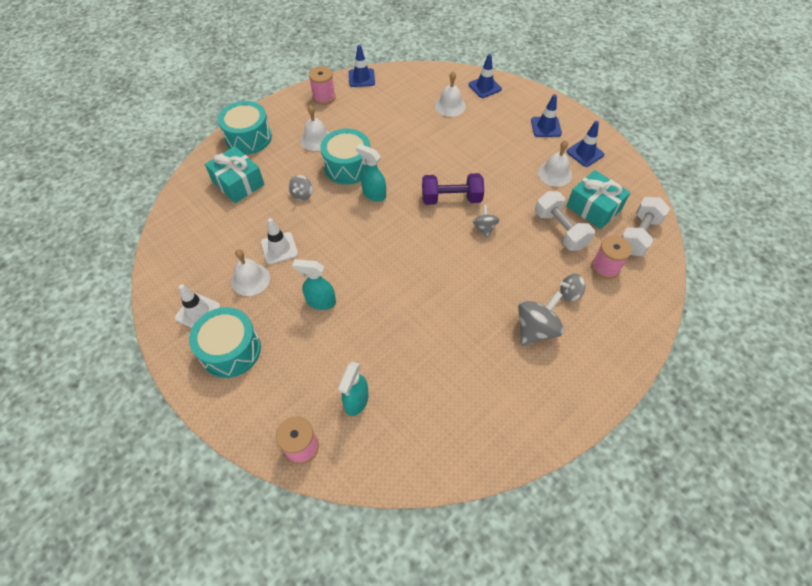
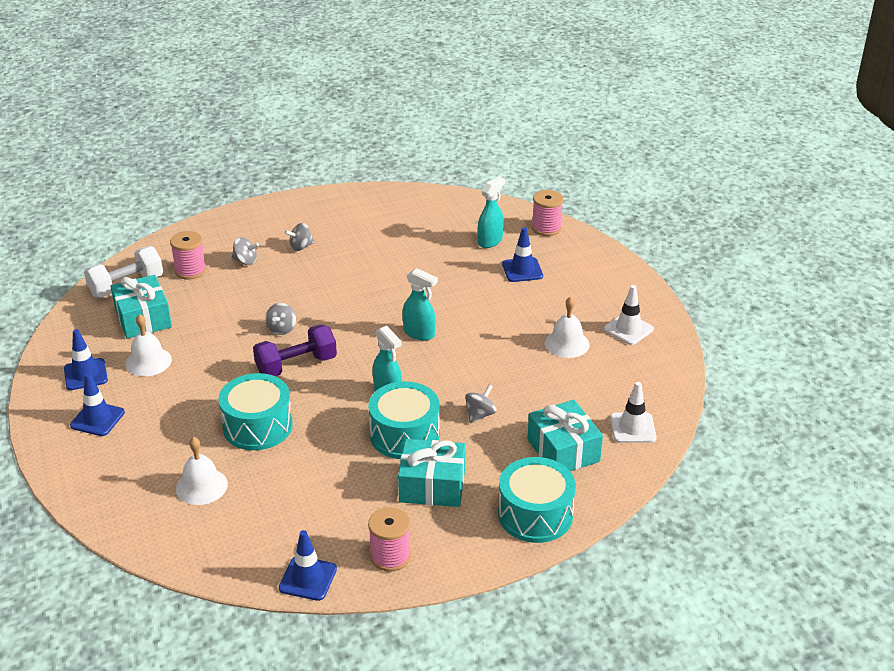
camera: 160 degrees left, 20 degrees down
(231, 350) = (597, 294): turquoise drum -> turquoise drum (257, 426)
(279, 248) = (527, 364): white traffic cone -> white traffic cone (633, 428)
(316, 139) = (432, 485): white bell -> turquoise gift
(320, 302) = (496, 309): turquoise spray bottle -> turquoise spray bottle (419, 333)
(451, 199) = (296, 365): purple dumbbell -> purple dumbbell turned 45 degrees counterclockwise
(484, 87) = (122, 504): blue traffic cone -> blue traffic cone (522, 270)
(536, 329) = (301, 247): grey spinning top -> grey spinning top, size x0.58
(560, 230) = (202, 308): white dumbbell -> none

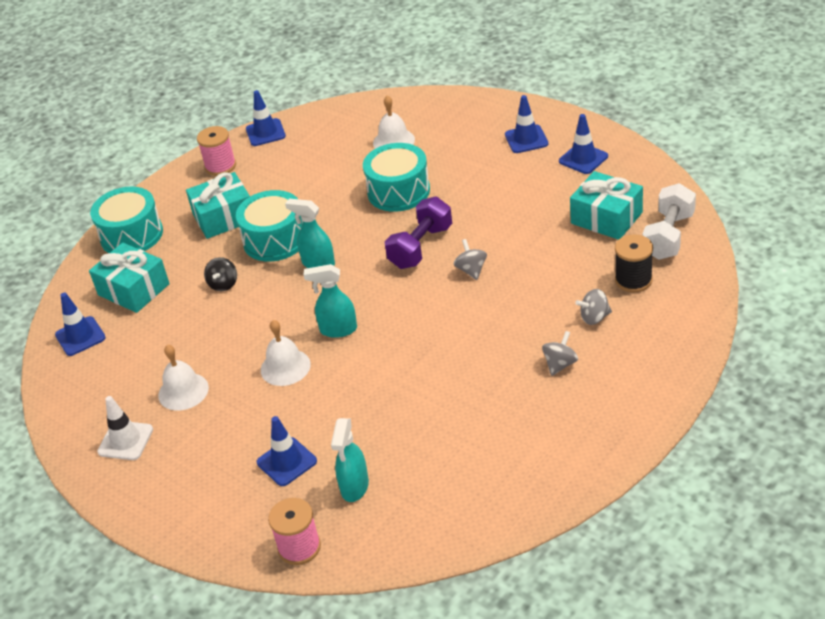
camera: 155 degrees right, 5 degrees up
(148, 361) = (549, 190): white bell -> white bell (285, 367)
(190, 271) = (633, 280): pink spool -> black spool
(480, 414) = (223, 284): grey spinning top -> black spinning top
(633, 428) = (80, 336): white traffic cone -> blue traffic cone

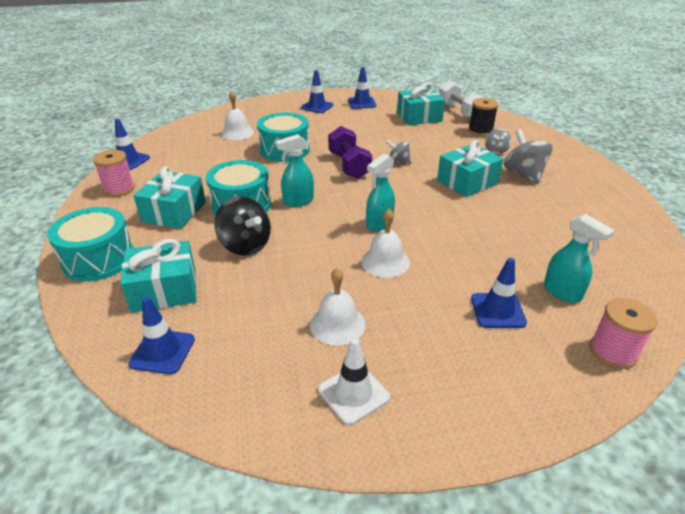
camera: 55 degrees left, 5 degrees down
(223, 284) = (245, 245): black spinning top -> black spinning top, size x1.72
(488, 336) = (467, 182): none -> turquoise gift
(560, 364) = (523, 174): grey spinning top -> grey spinning top, size x1.72

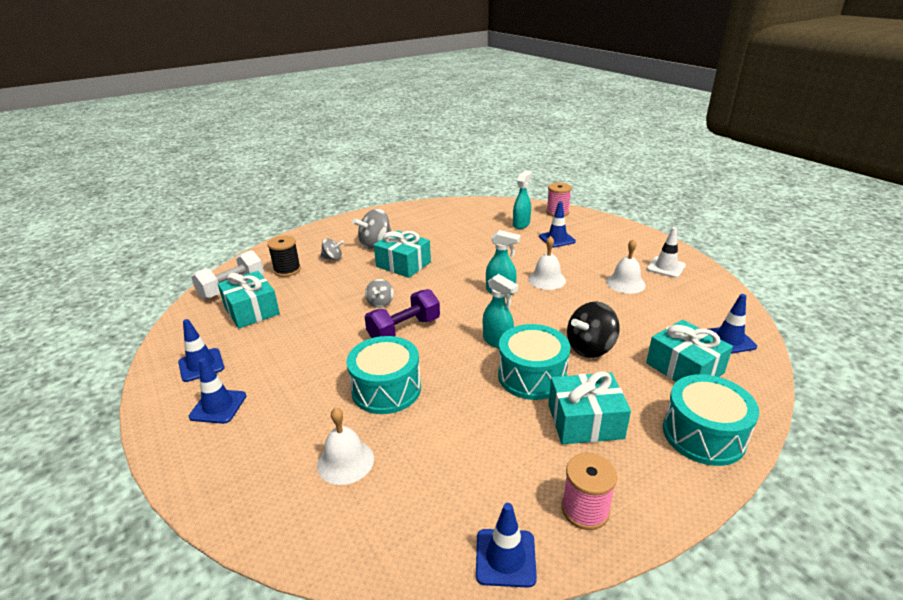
camera: 110 degrees left, 5 degrees down
(245, 245) = (590, 348): black spinning top -> black spinning top turned 150 degrees counterclockwise

